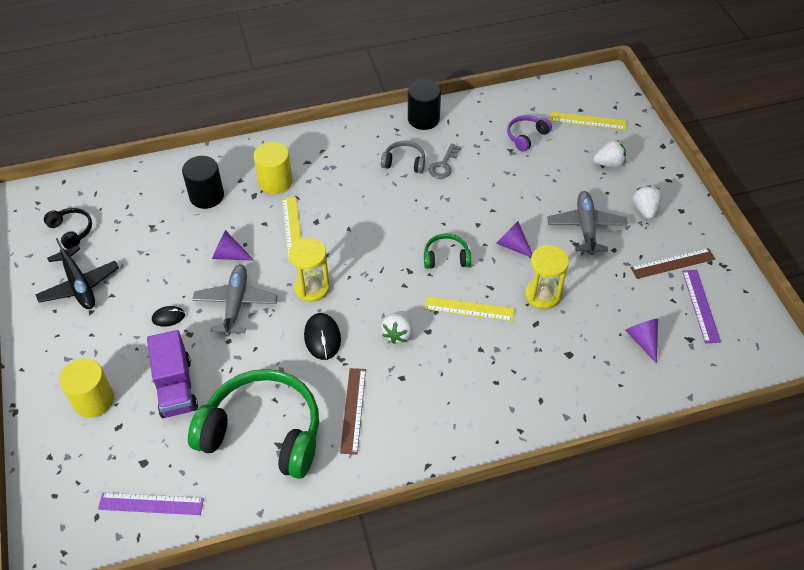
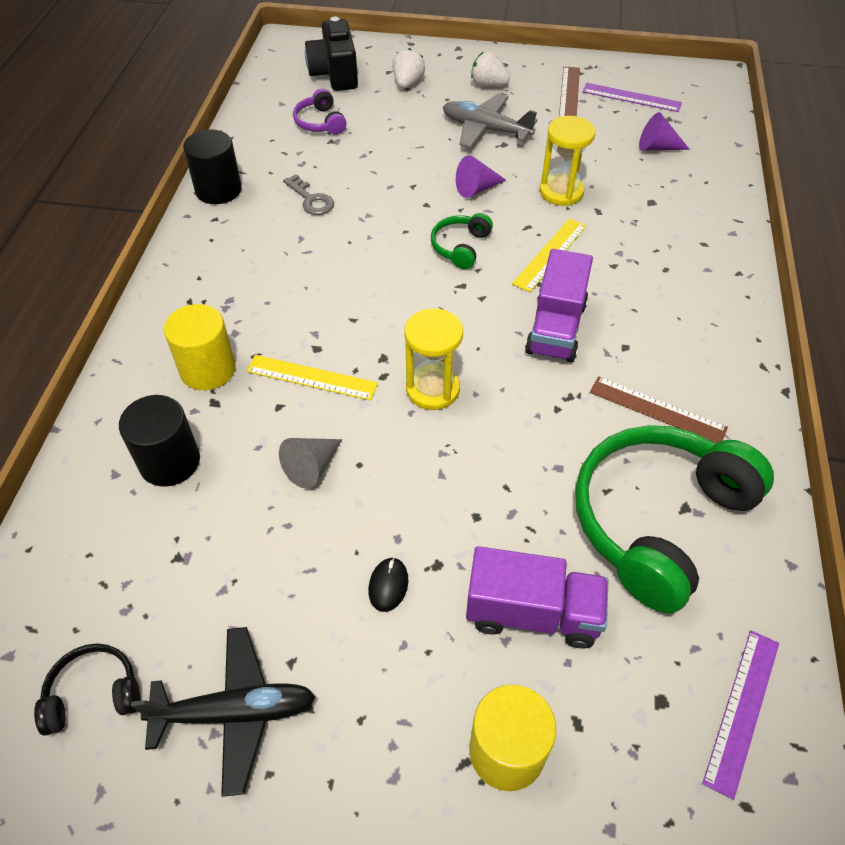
camera: 65 degrees left, 0 degrees up
(229, 255) = (312, 467): purple cone -> grey cone
(236, 304) = (411, 486): grey plane -> none
(322, 338) = (525, 405): black mouse -> none
(398, 333) = (556, 328): white strawberry -> purple truck
(404, 162) = (278, 231): grey headphones -> none
(587, 121) = (335, 74): yellow ruler -> black camera

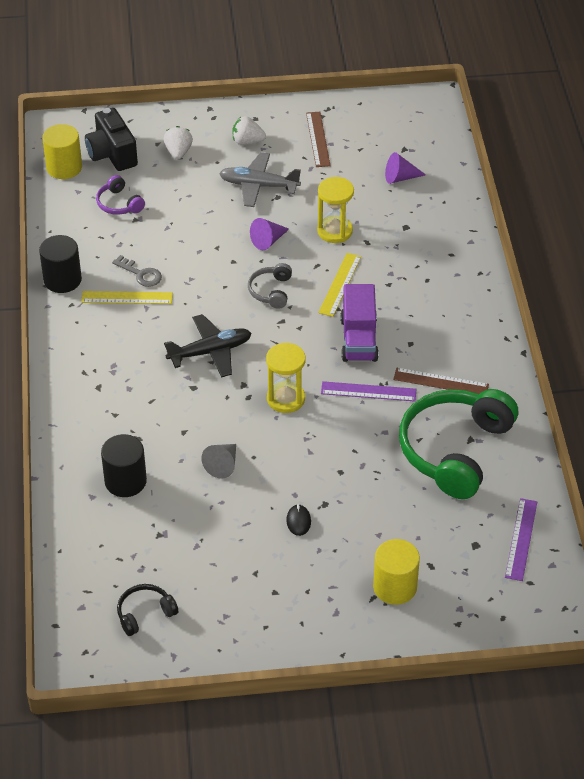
camera: 15 degrees left, 5 degrees down
(208, 369) = (122, 417): yellow cylinder -> yellow cylinder (64, 167)
(235, 712) = (233, 603): black plane -> black plane (210, 352)
(311, 377) = (198, 408): yellow ruler -> yellow ruler (127, 298)
(460, 247) = (271, 291): green headphones -> grey headphones
(532, 613) = (390, 517): purple truck -> none
(631, 97) = (370, 134): purple ruler -> purple ruler (368, 391)

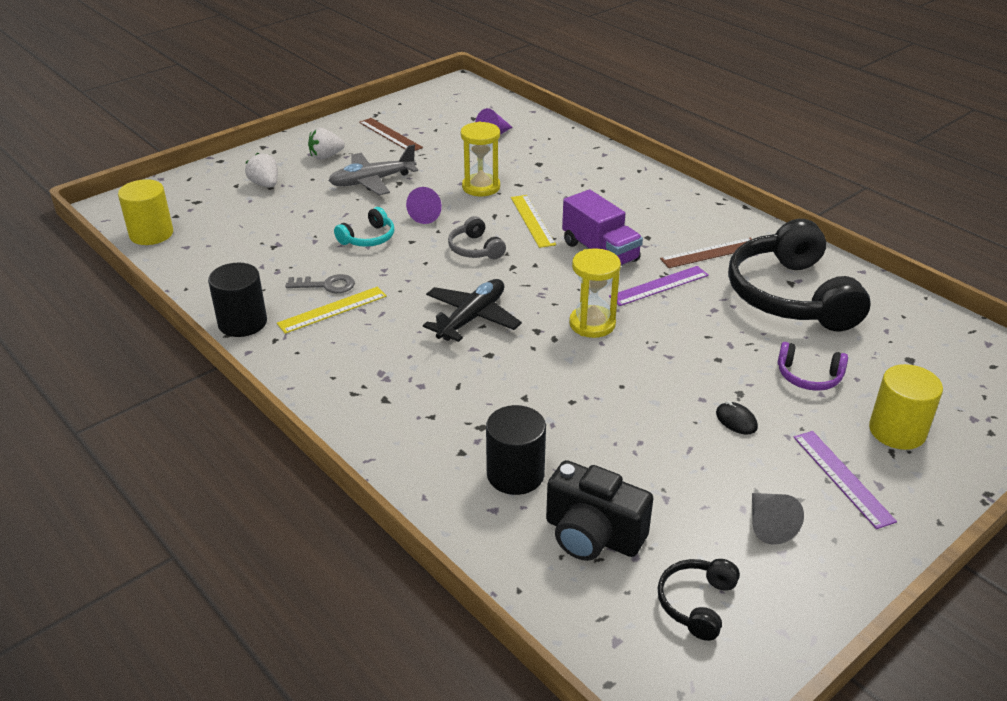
camera: 35 degrees left, 10 degrees down
(112, 154) = (195, 207): black camera -> black camera (592, 535)
(119, 204) = (243, 240): purple headphones -> purple headphones (808, 376)
(205, 243) = (368, 238): none -> turquoise headphones
(223, 465) = (600, 407): grey cone -> grey cone (768, 525)
(455, 450) = (791, 296): green headphones -> black headphones
(521, 539) = (937, 336): purple ruler -> purple ruler (842, 478)

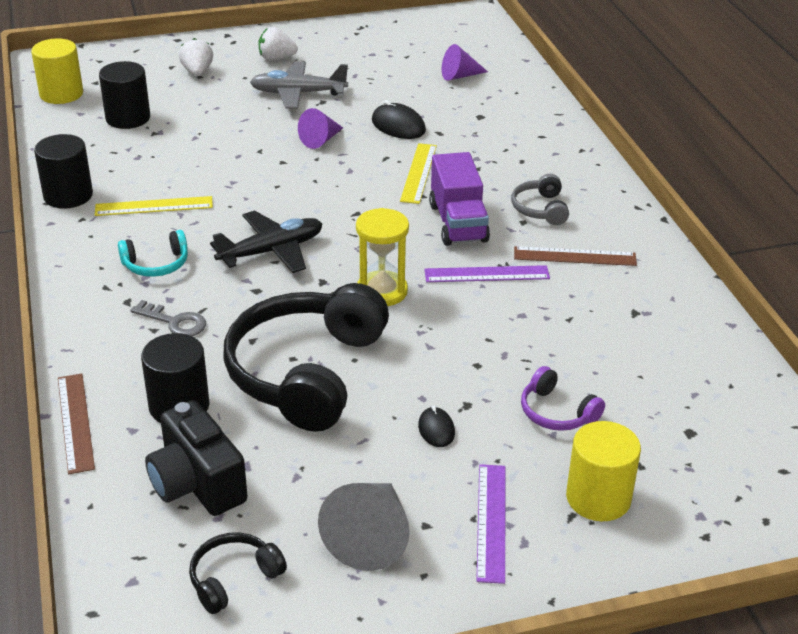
camera: 25 degrees right, 0 degrees up
(236, 239) = (128, 118): none -> black cylinder
(326, 285) = (168, 182): grey key -> grey key (174, 322)
(368, 238) = (245, 148): turquoise headphones -> turquoise headphones (156, 264)
(390, 135) = (356, 51): brown ruler -> brown ruler (75, 422)
(475, 249) = (336, 186): grey headphones -> grey headphones (540, 209)
(481, 187) = (398, 126): yellow hourglass -> black mouse
(768, 525) = (371, 536): grey cone -> grey cone, size x1.56
(791, 296) = (620, 326): black headphones -> black headphones (307, 373)

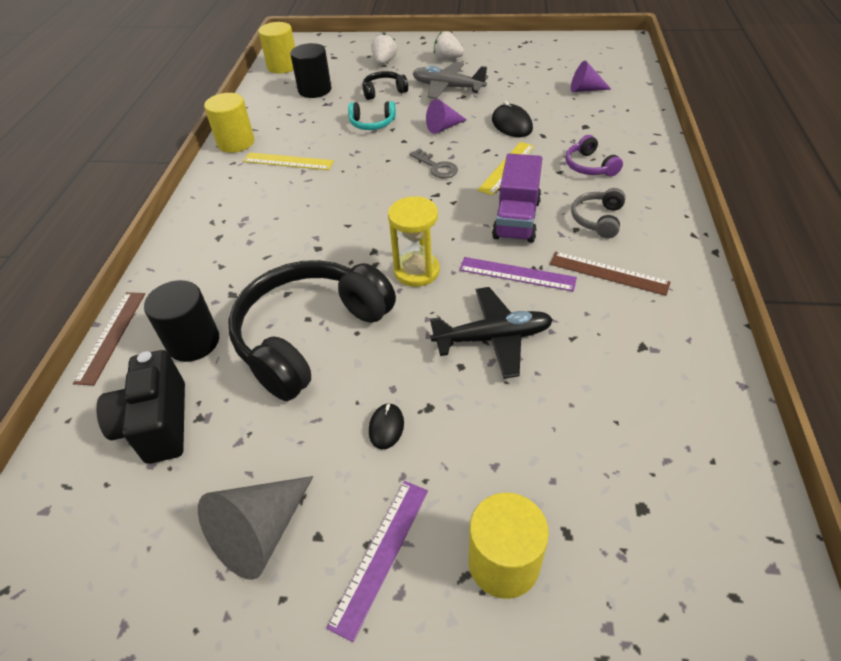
camera: 25 degrees right, 10 degrees up
(68, 195) = (236, 143): black cylinder -> yellow cylinder
(156, 264) = (259, 209): turquoise headphones -> turquoise headphones (372, 123)
(174, 322) = (240, 263): grey key -> grey key (436, 167)
(234, 579) = (120, 539): black headphones -> black headphones (384, 91)
(271, 251) = (350, 215): black plane -> black plane (493, 338)
(557, 412) = (510, 441): purple headphones -> purple headphones (589, 166)

